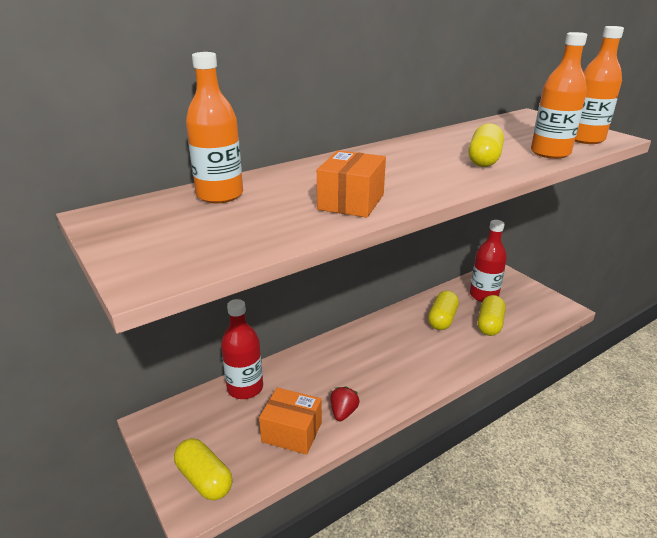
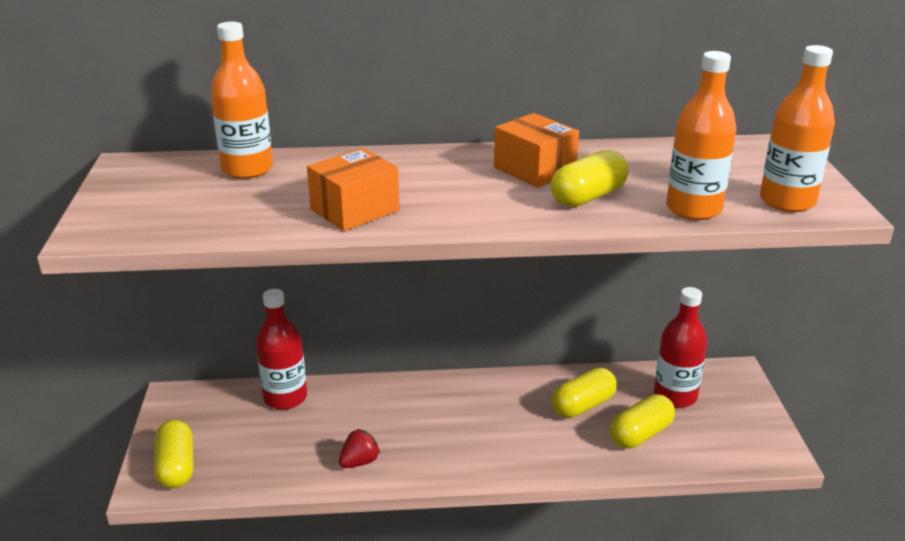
camera: 30 degrees right, 0 degrees up
(292, 432) = (290, 459): orange box -> orange box (534, 170)

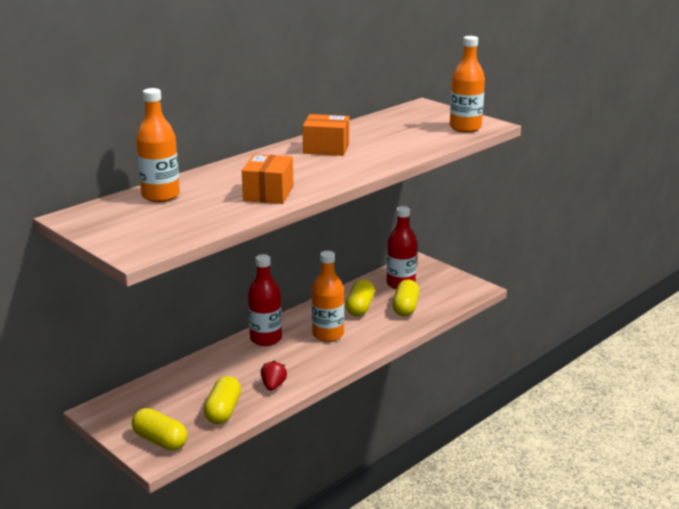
camera: 40 degrees left, 5 degrees down
(285, 398) = (178, 378): red bottle -> red bottle (266, 339)
(588, 196) = (375, 152): yellow capsule -> yellow capsule (223, 411)
(693, 209) = (431, 143): orange bottle -> orange bottle (328, 334)

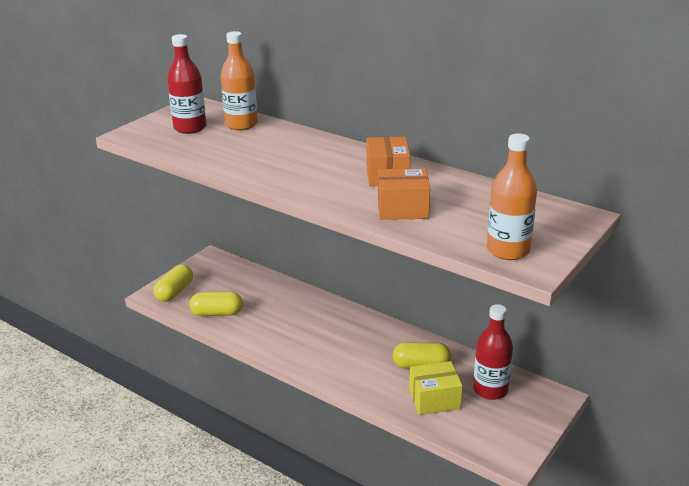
camera: 80 degrees right, 5 degrees up
(266, 339) = (338, 315): red bottle -> red bottle (190, 128)
(268, 193) = (254, 164): orange box -> orange box (402, 209)
(273, 386) = (259, 333): red strawberry -> none
(328, 334) = (357, 351): orange bottle -> none
(405, 308) = (434, 399): yellow capsule -> yellow box

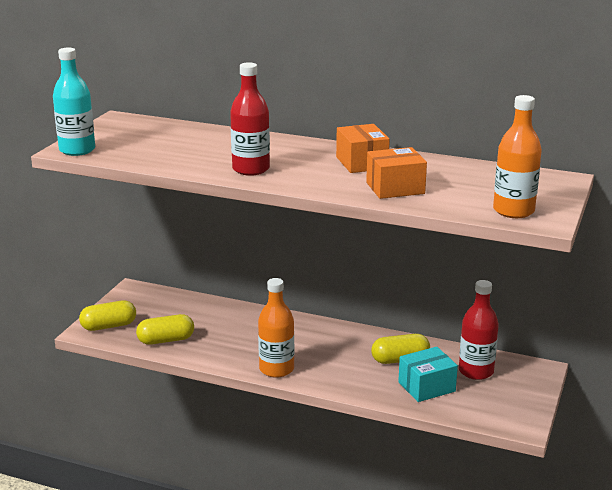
camera: 15 degrees left, 5 degrees down
(137, 135) = (77, 150): none -> turquoise bottle
(175, 292) = (109, 326): yellow capsule -> yellow capsule turned 60 degrees clockwise
(190, 128) = (130, 139): red bottle -> red bottle (251, 169)
(241, 124) = (183, 132): orange bottle -> orange bottle (276, 369)
(434, 399) = (426, 387): yellow box -> turquoise box

